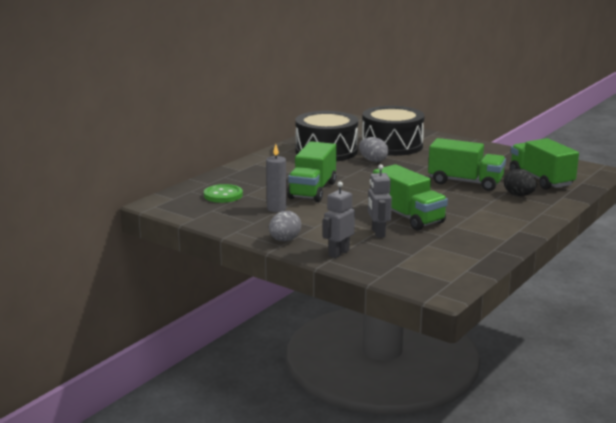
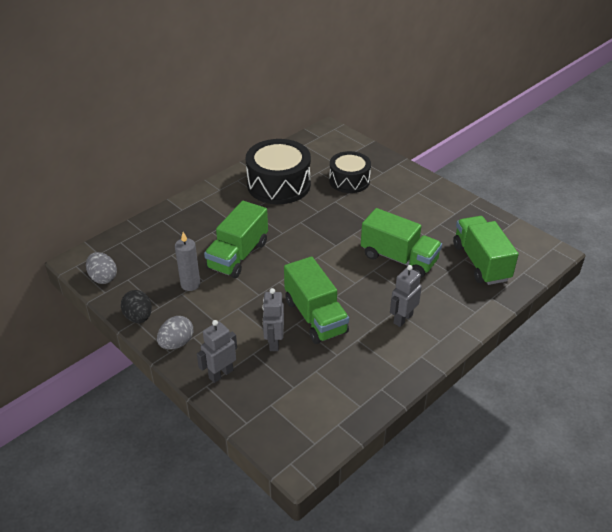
camera: 10 degrees right, 20 degrees up
(223, 195) = (148, 254): green button -> none
(373, 161) = (319, 207): grey egg -> grey egg (103, 278)
(392, 145) = (349, 181): black drum -> black drum, size x0.65
(489, 212) = (402, 319): none -> grey robot
(519, 195) = (446, 289): black egg -> black egg (138, 317)

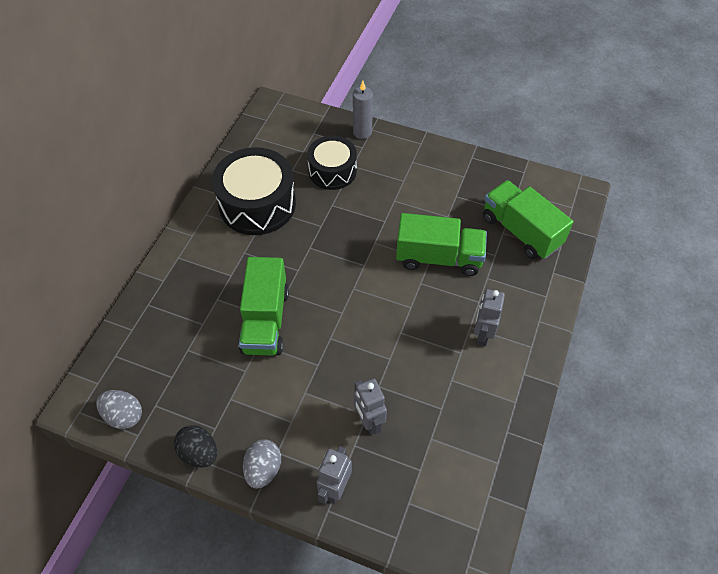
camera: 25 degrees left, 15 degrees up
(190, 284) = (233, 382): grey candle -> grey candle (362, 132)
(315, 316) = (393, 369): green truck -> none

